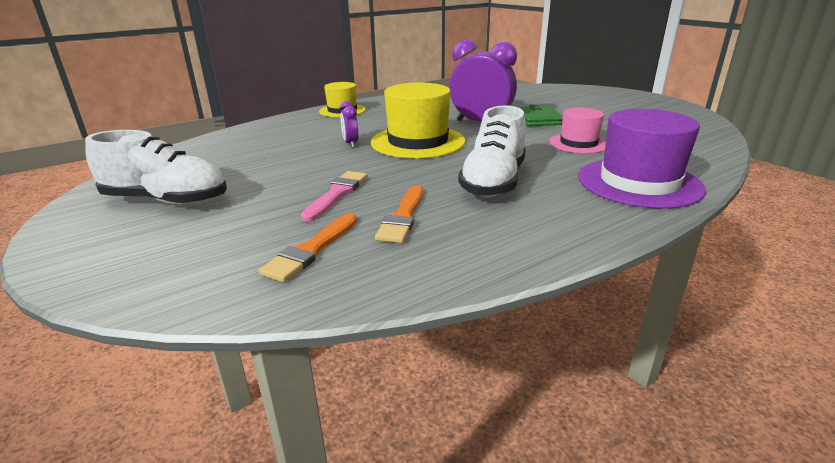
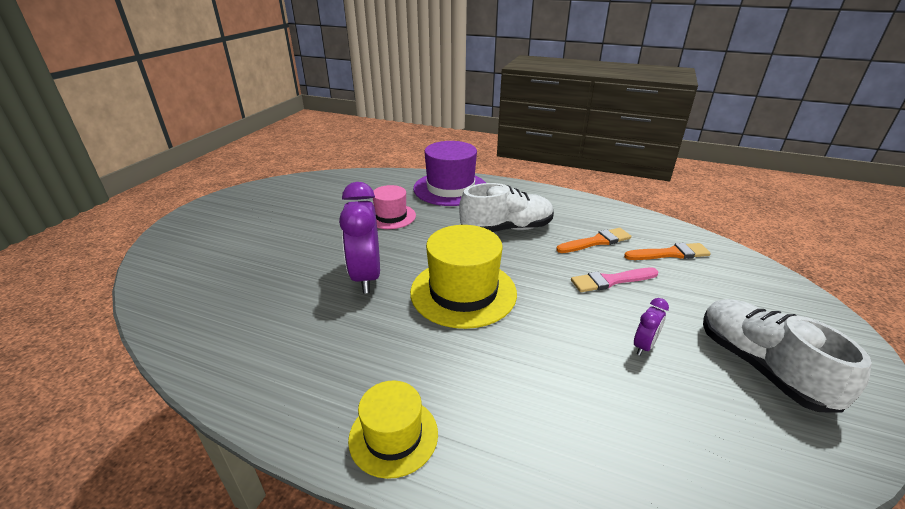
camera: 125 degrees left, 5 degrees up
(350, 144) = (515, 335): purple clock -> purple clock (644, 346)
(538, 119) = (328, 248): green wallet -> none

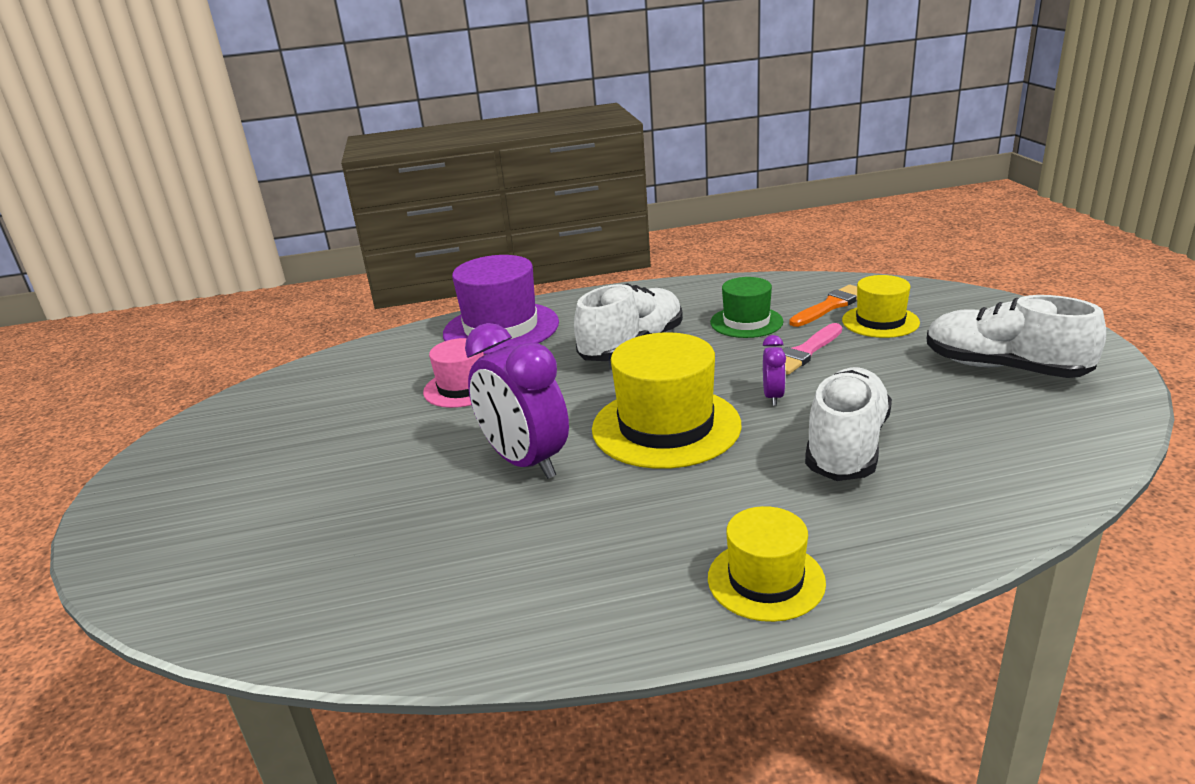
camera: 30 degrees left, 5 degrees down
(559, 367) = (846, 446): none -> white shoe
(596, 242) = (746, 322): orange brush -> green hat
(644, 346) = (898, 395): purple clock -> purple clock (773, 397)
(695, 281) = (880, 321): none -> yellow hat

